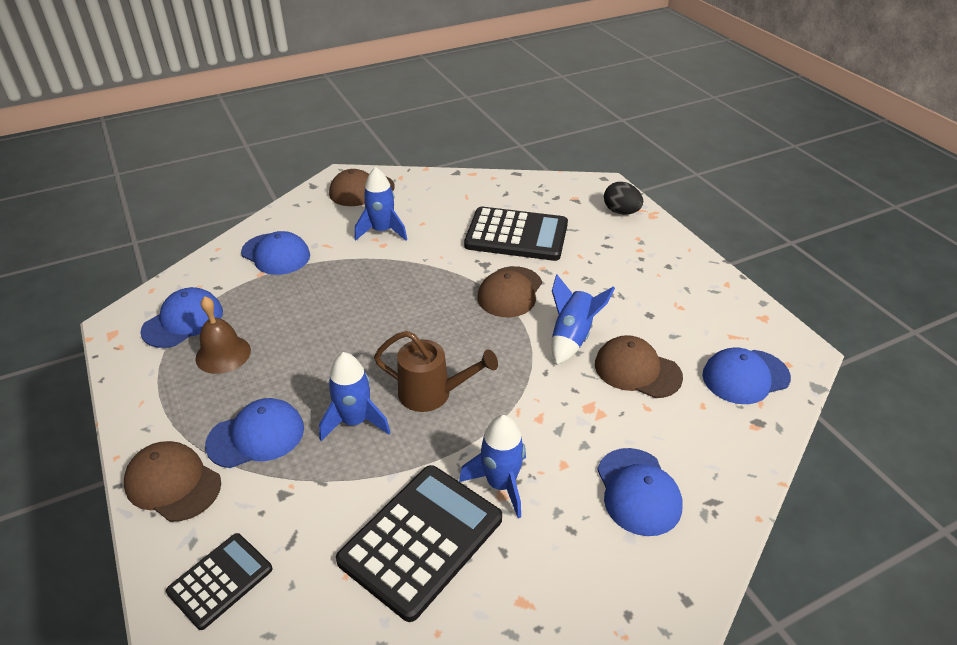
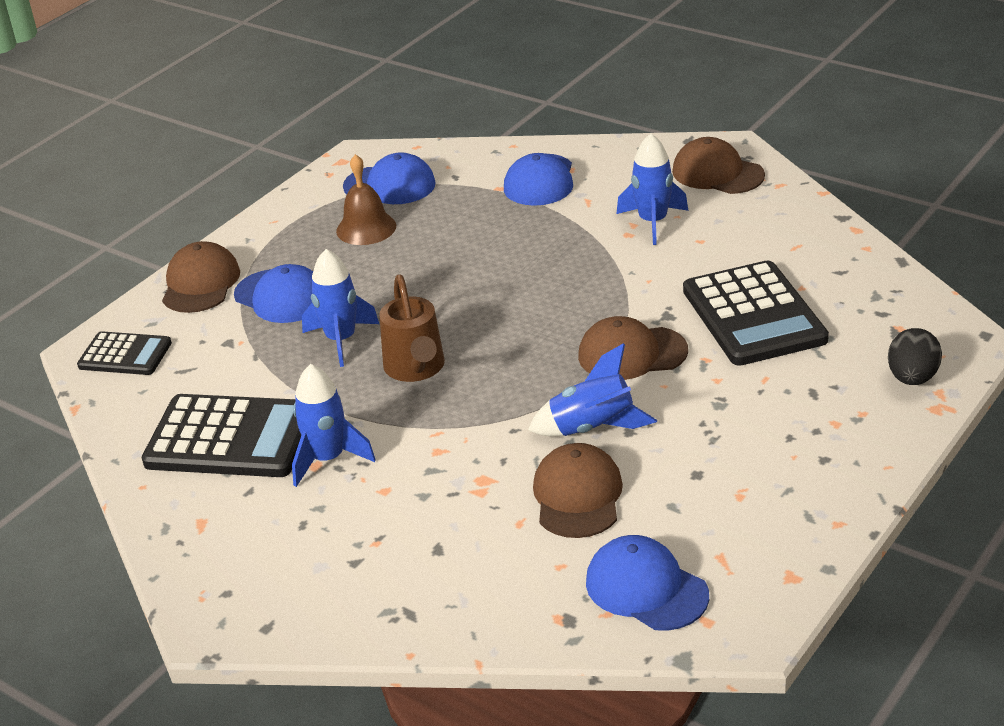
camera: 65 degrees right, 5 degrees down
(638, 491) = (384, 554): blue cap -> none

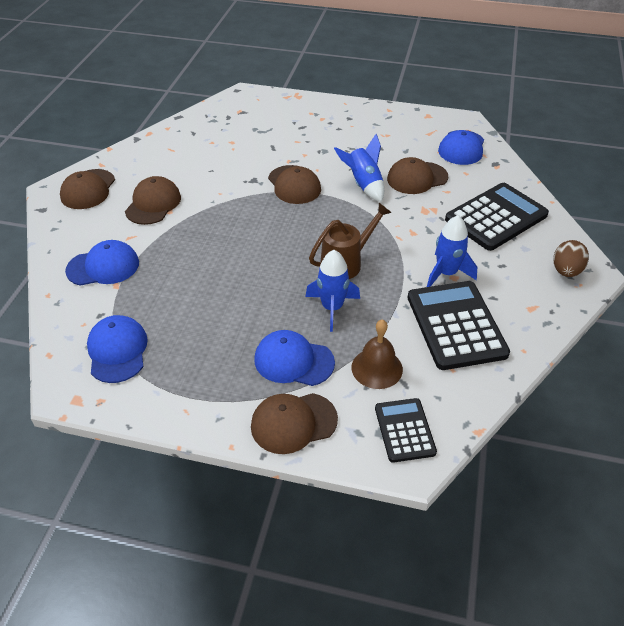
camera: 115 degrees left, 10 degrees up
(238, 593) = (566, 271): none -> brown egg
(281, 296) = (293, 361): blue cap -> blue cap turned 90 degrees counterclockwise
(366, 228) = (186, 343): brown bell -> brown bell (377, 368)
(653, 222) = (153, 204): blue rocket -> brown cap
(753, 315) = (243, 152): black calculator -> black calculator (496, 217)
(912, 378) = (279, 104): black egg -> none

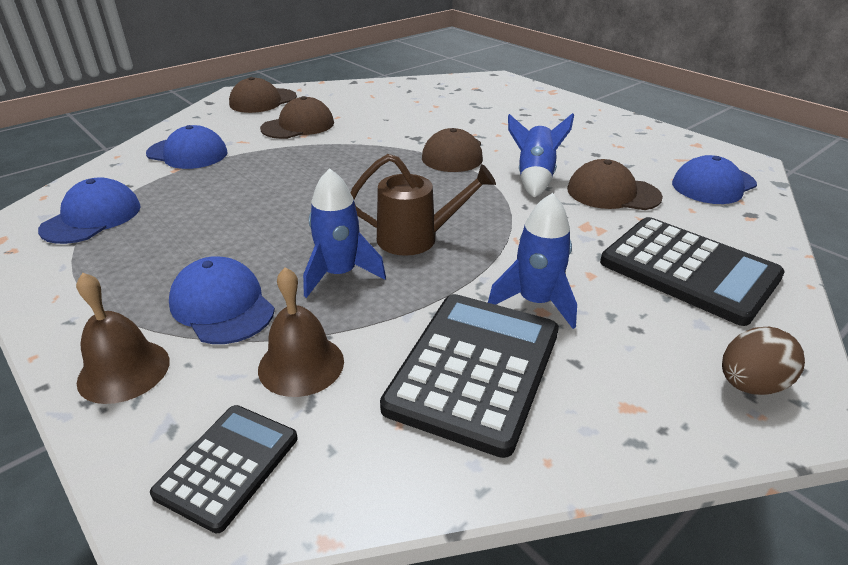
camera: 35 degrees right, 10 degrees down
(293, 423) = (124, 371): brown cap -> brown bell
(496, 217) = (688, 270): black calculator -> black calculator turned 45 degrees clockwise

